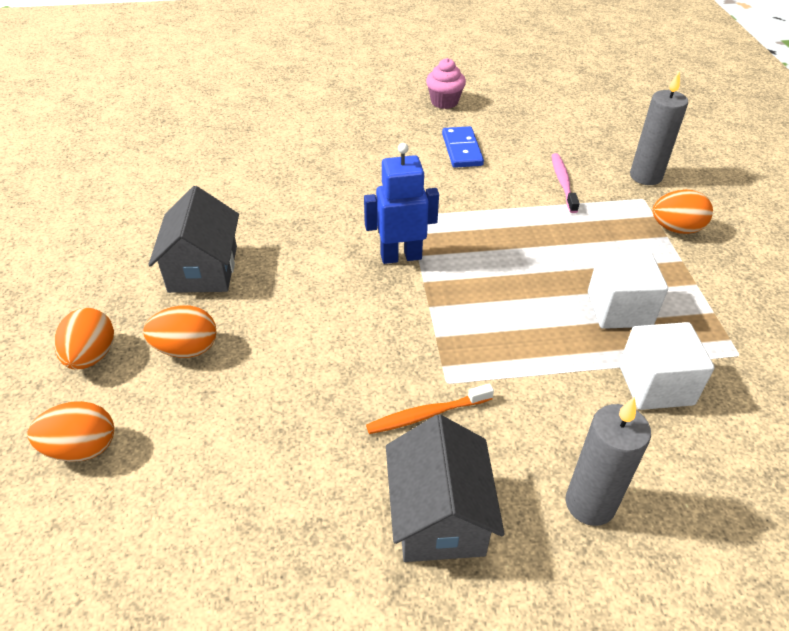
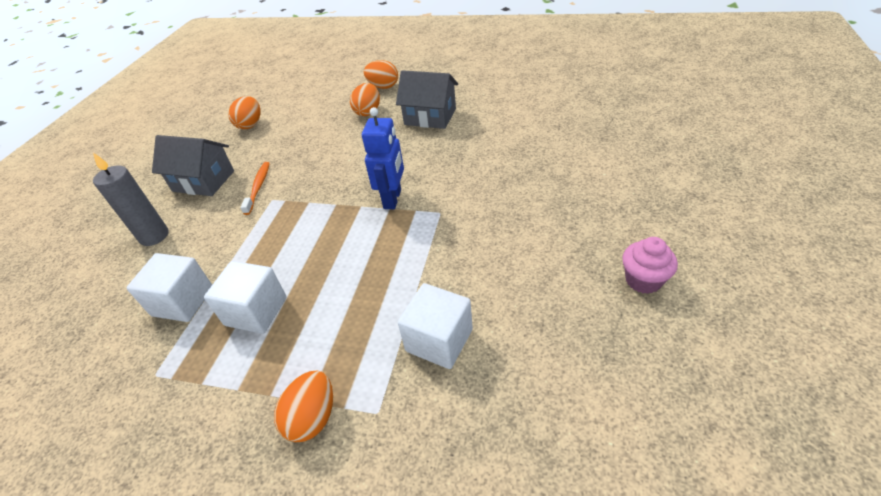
camera: 115 degrees right, 0 degrees up
(82, 448) = (329, 88): orange egg -> orange egg (250, 125)
(461, 150) = (531, 270): blue domino -> none
(563, 183) = (439, 340): pink toothbrush -> white cube
(645, 176) = (415, 440): grey candle -> none

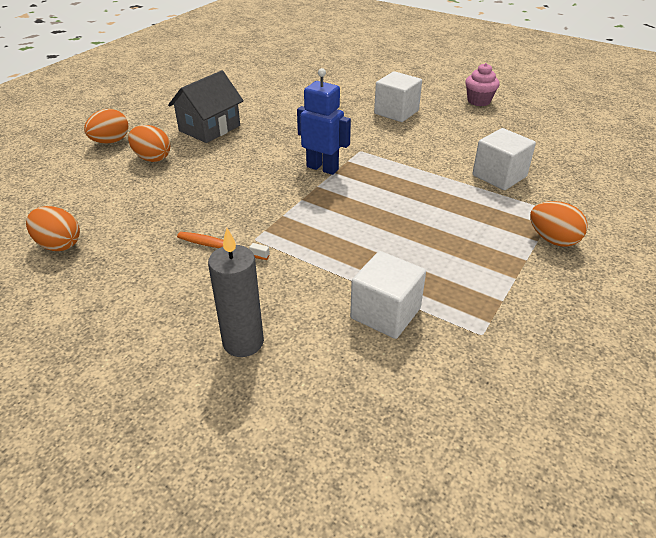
camera: 75 degrees left, 5 degrees down
(203, 181) = (156, 293): grey house -> none
(256, 311) = (426, 261): white cube -> white cube (396, 112)

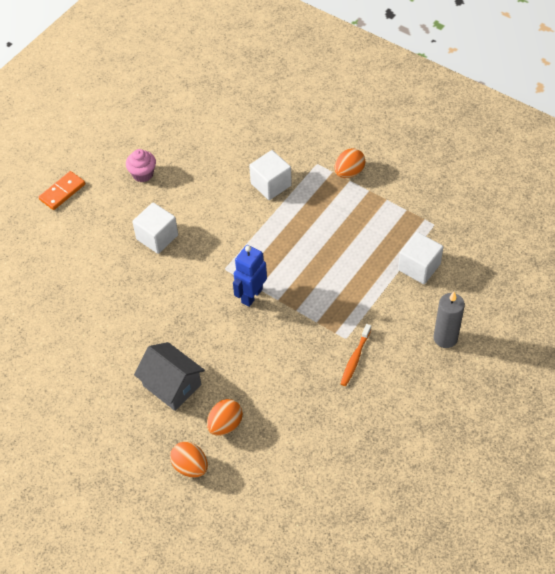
camera: 85 degrees left, 15 degrees up
(59, 245) = (351, 465): orange egg -> none
(439, 68) = (62, 192): none -> orange domino

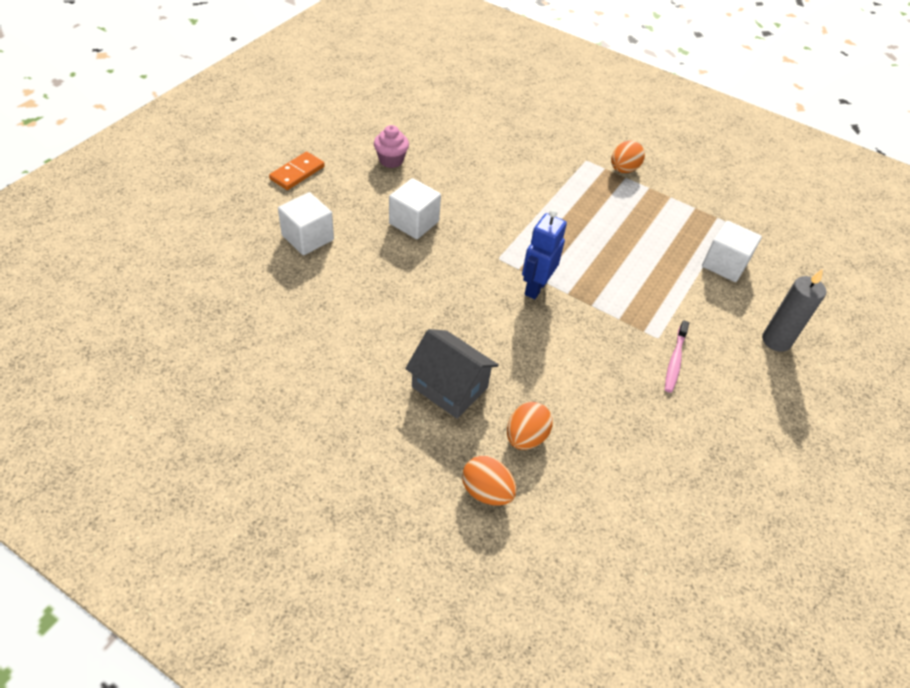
camera: 10 degrees left, 5 degrees down
(271, 184) = (539, 177): white cube -> white cube (307, 238)
(355, 358) = (675, 361): orange toothbrush -> pink toothbrush

